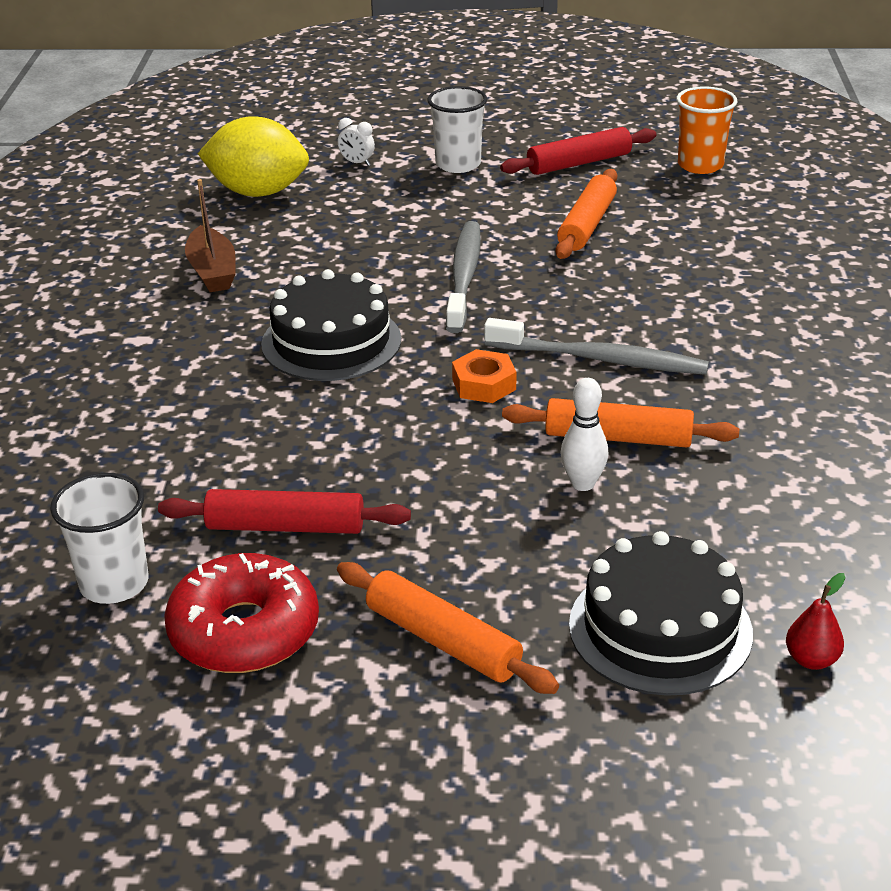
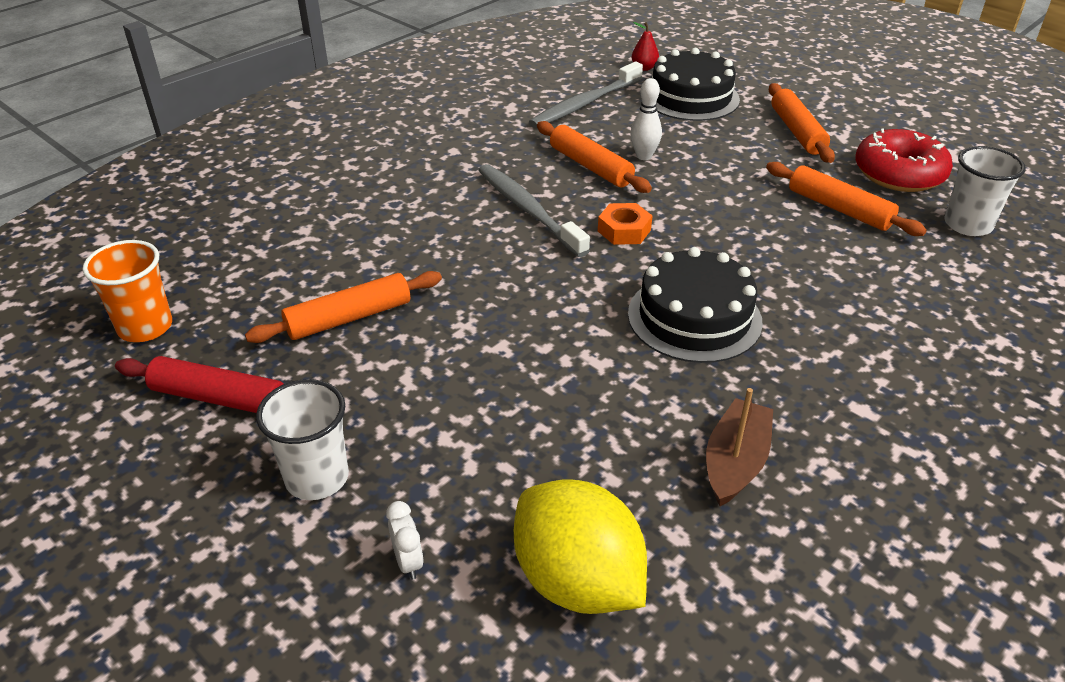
camera: 140 degrees left, 5 degrees up
(285, 527) = (839, 209): red rolling pin -> orange rolling pin
(464, 277) = (520, 322): grey toothbrush -> grey toothbrush (585, 104)

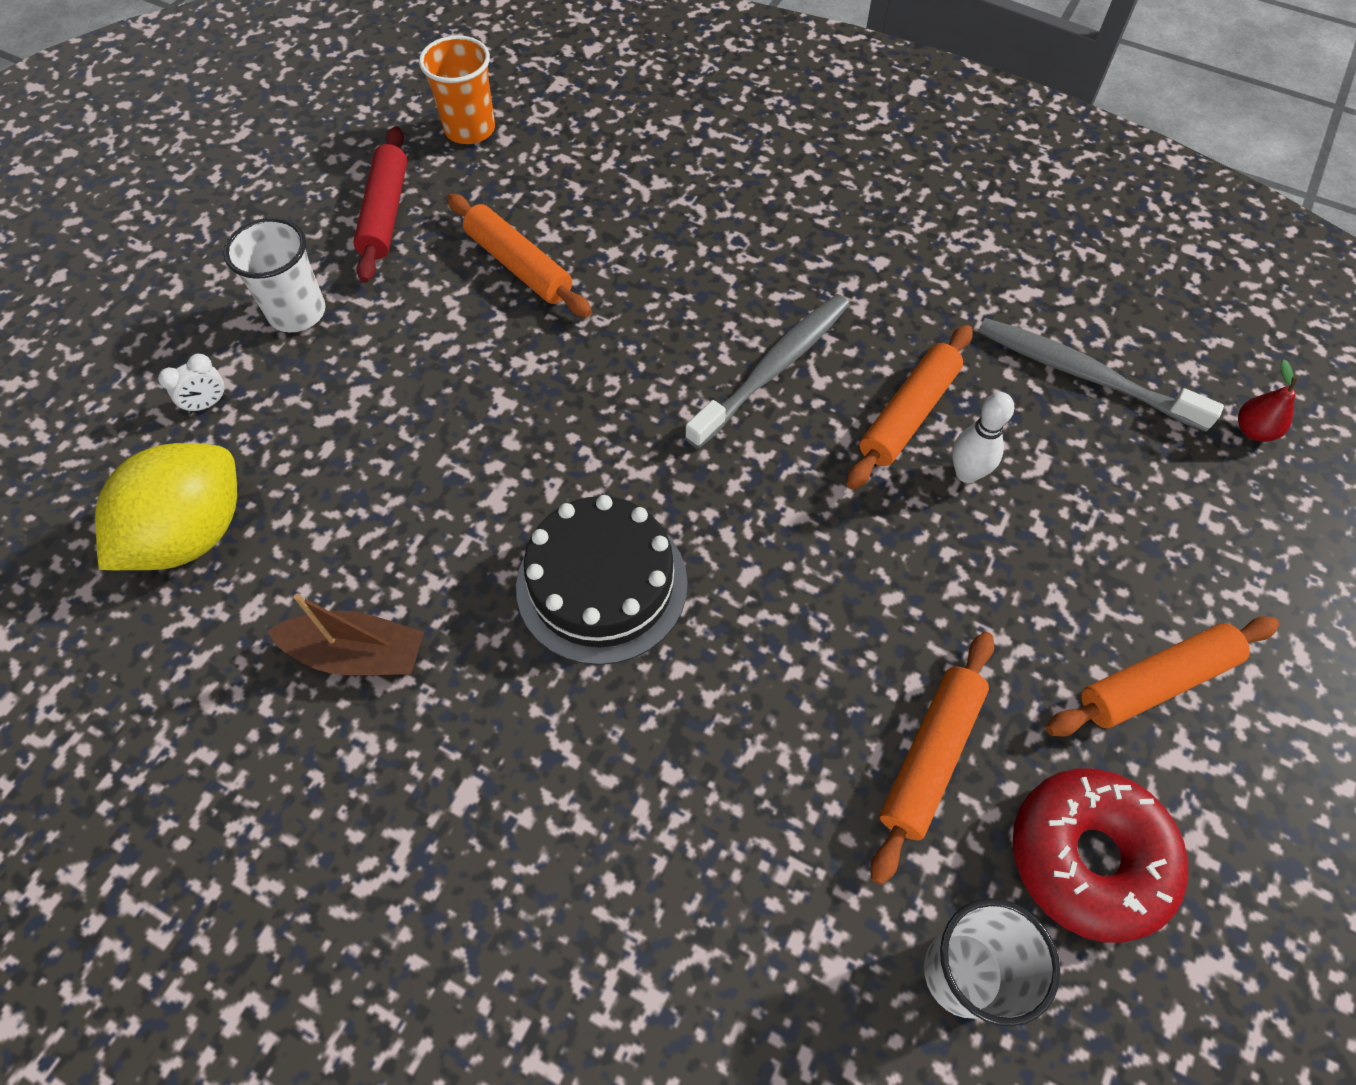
camera: 75 degrees right, 20 degrees up
(624, 230) = (765, 479): orange nut -> none
(691, 97) = (1187, 510): black cake -> none

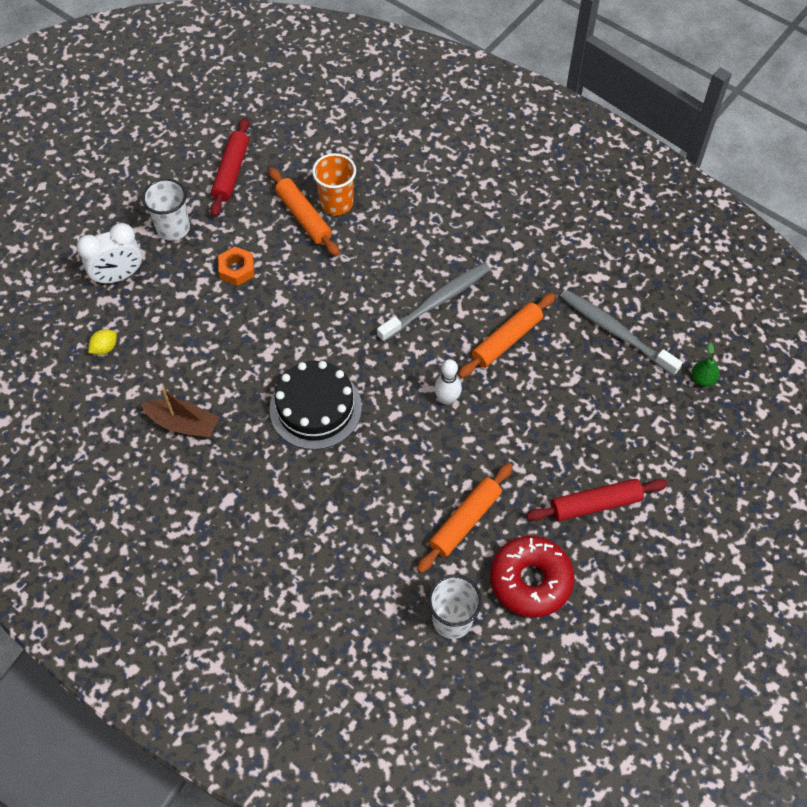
camera: 10 degrees right, 0 degrees up
(192, 534) = (105, 348): yellow lemon -> yellow lemon, size x0.40
(208, 404) = (119, 276): white clock -> white clock, size x2.01
(418, 364) = (237, 269): none -> orange nut
(470, 129) = (289, 122): orange cup -> orange cup (336, 203)
(967, 473) = (529, 378): white bowling pin -> white bowling pin (447, 399)
(1155, 682) = (595, 504): orange rolling pin -> red rolling pin
(1253, 430) = (702, 379): red pear -> green pear

